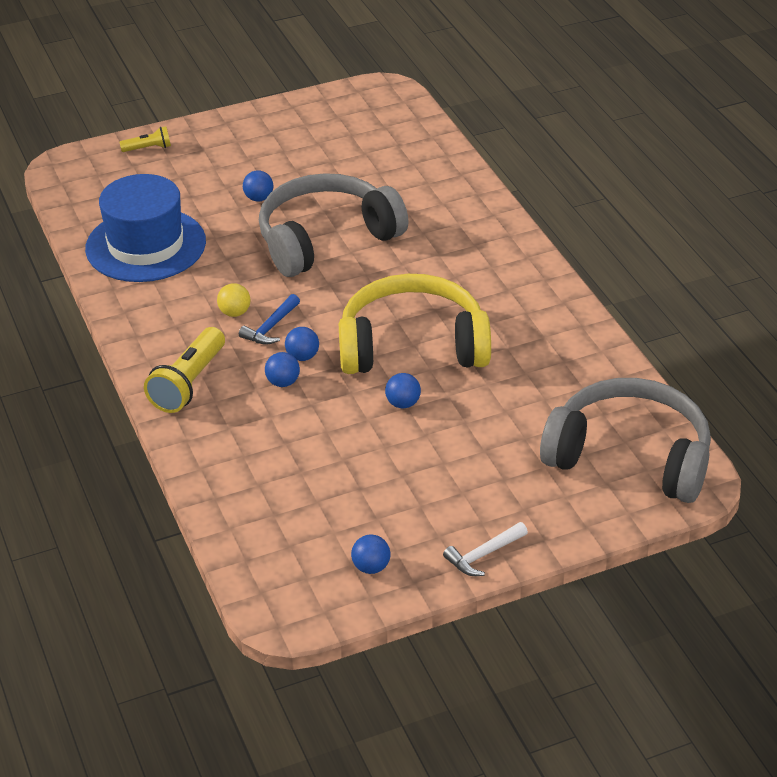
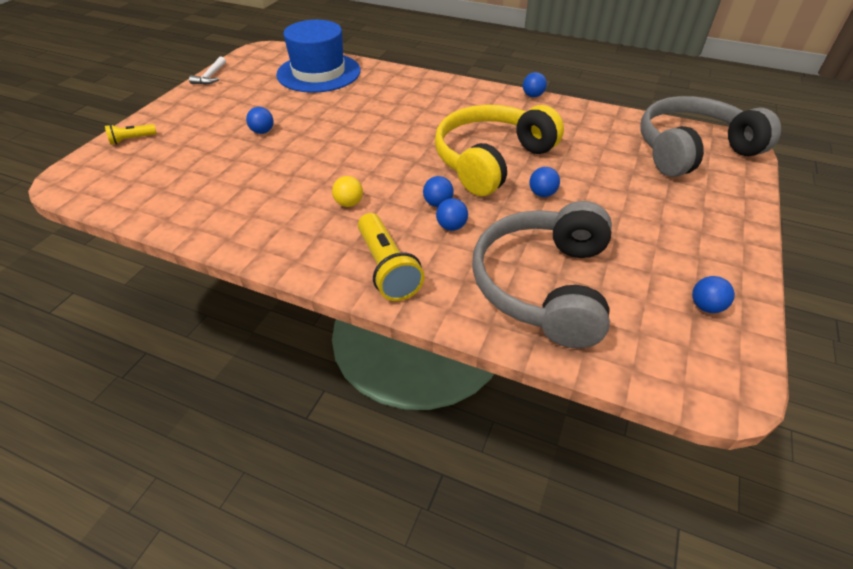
camera: 45 degrees left, 5 degrees up
(146, 245) = (214, 197): blue hat -> blue hat (319, 73)
(148, 148) = (132, 140): yellow flashlight -> yellow flashlight turned 150 degrees counterclockwise
(271, 327) = (388, 198): blue hammer -> none
(326, 239) = (344, 132): grey headphones -> grey headphones (544, 285)
(484, 555) = (738, 249): white hammer -> white hammer (210, 76)
(576, 301) = (532, 96): none -> blue ball

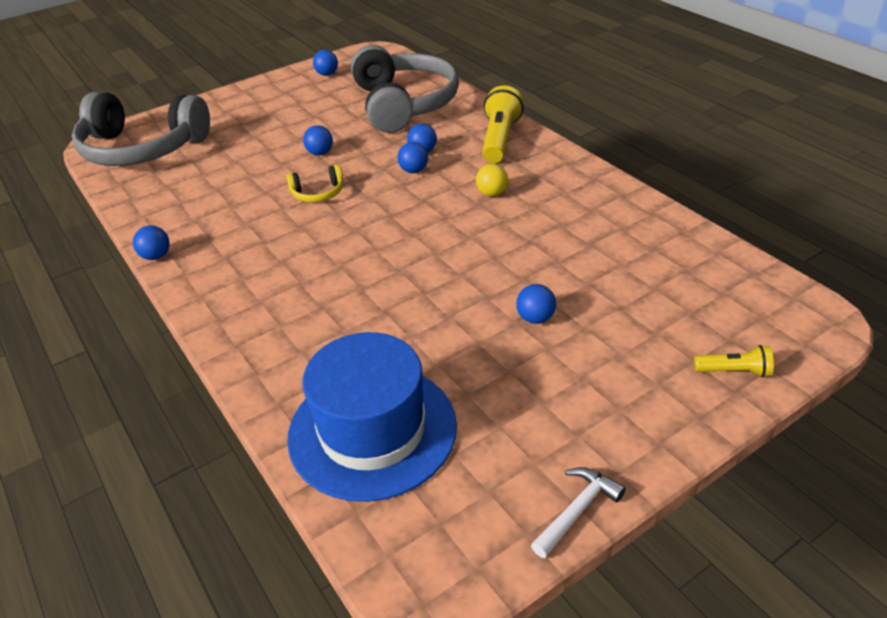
camera: 145 degrees left, 5 degrees down
(491, 160) = (318, 193): yellow headphones -> yellow headphones, size x0.41
(544, 285) = (403, 104): grey headphones -> grey headphones turned 60 degrees counterclockwise

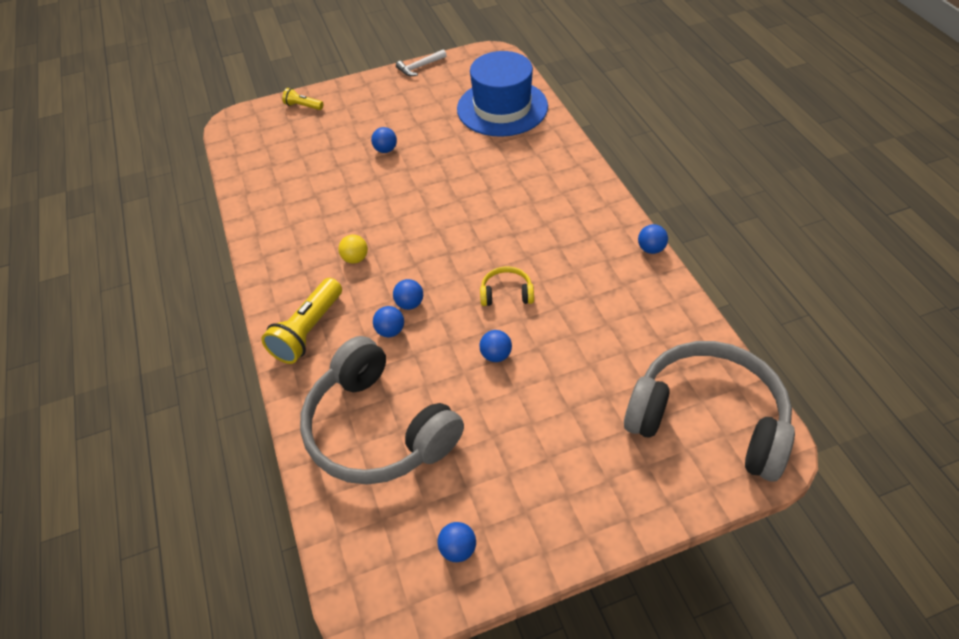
camera: 165 degrees left, 10 degrees up
(403, 104) = (378, 429): grey headphones -> grey headphones turned 45 degrees counterclockwise

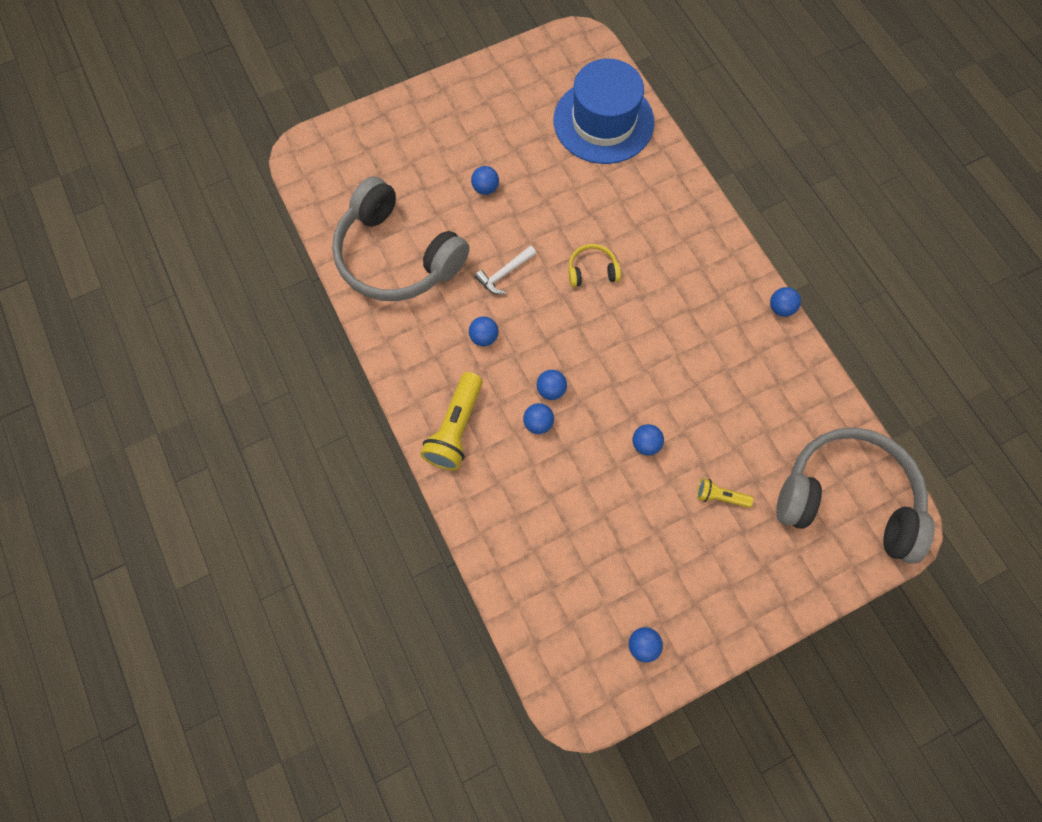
camera: 10 degrees left, 20 degrees up
(303, 106) = (377, 126): yellow flashlight -> yellow flashlight (720, 496)
(355, 258) = (484, 337): yellow ball -> blue ball
(378, 429) = (548, 533): grey headphones -> grey headphones (397, 256)
(420, 67) = (499, 61): white hammer -> white hammer (504, 273)
(506, 293) = (645, 371): yellow headphones -> yellow headphones (592, 271)

